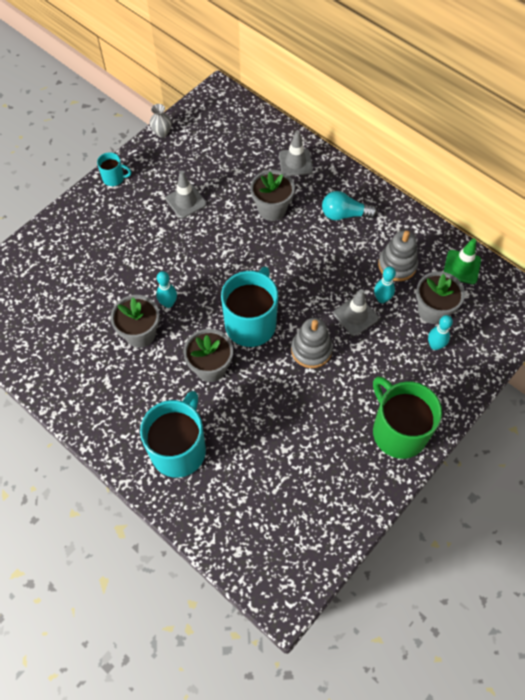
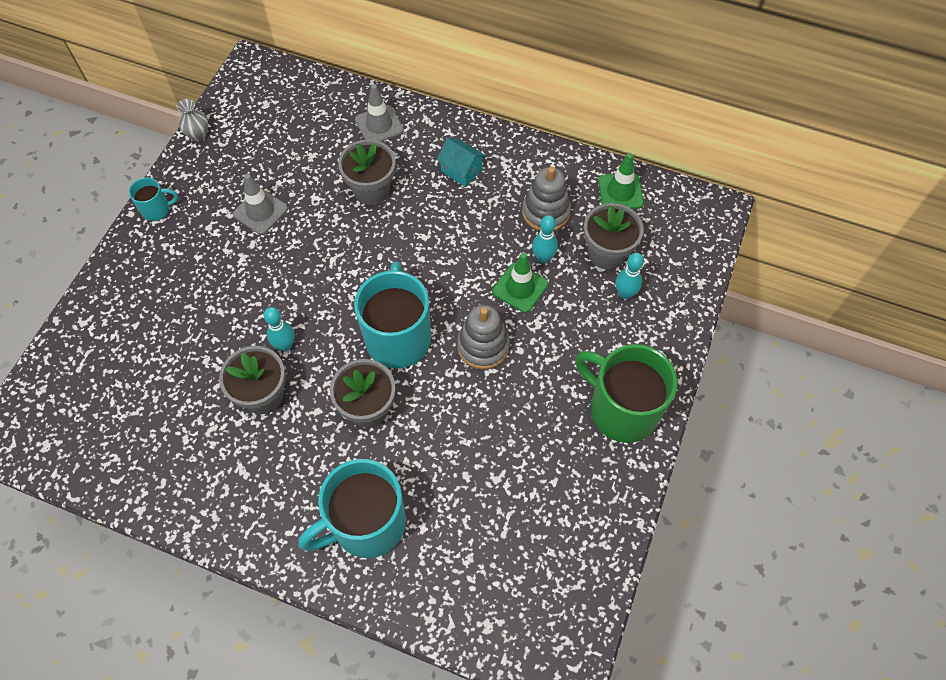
camera: 20 degrees left, 0 degrees up
(179, 449) = (366, 524): turquoise mug -> turquoise mug turned 120 degrees counterclockwise
(344, 214) = (461, 170): turquoise light bulb -> turquoise house
(355, 316) = (520, 288): grey traffic cone -> green traffic cone

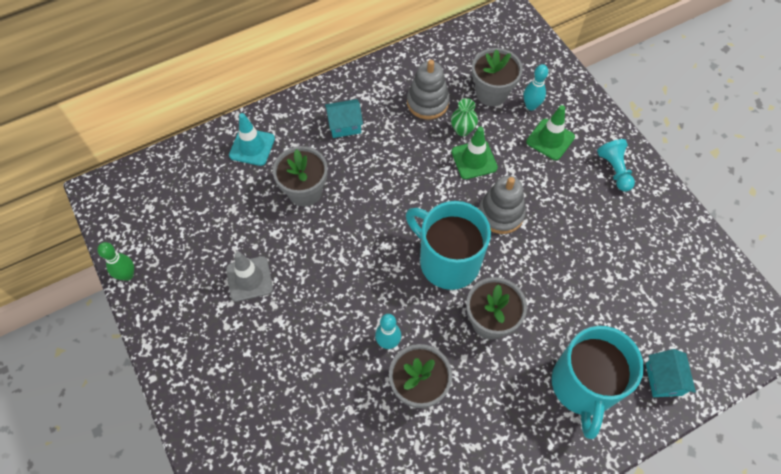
camera: 50 degrees left, 0 degrees up
(157, 209) = (169, 354): turquoise mug -> none
(198, 135) = (127, 275): grey vase -> green bowling pin
(379, 125) = (252, 147): grey traffic cone -> turquoise traffic cone
(429, 589) = (663, 379): none -> turquoise house
(543, 258) = (462, 130): turquoise bowling pin -> green vase
(620, 192) = (451, 52): green traffic cone -> green traffic cone (550, 139)
(621, 409) = (614, 170): green mug -> turquoise pawn

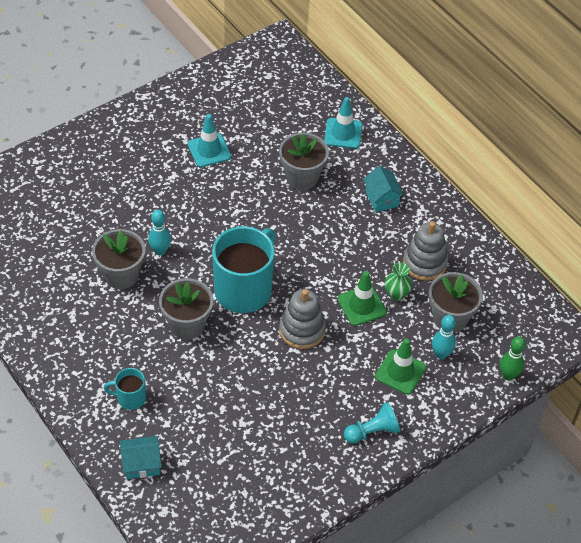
camera: 80 degrees right, 10 degrees down
(127, 275) = (203, 73): green bowling pin -> green bowling pin (508, 375)
(249, 279) = (209, 150): grey traffic cone -> turquoise traffic cone
(583, 386) = (130, 398): turquoise mug -> turquoise mug, size x0.47

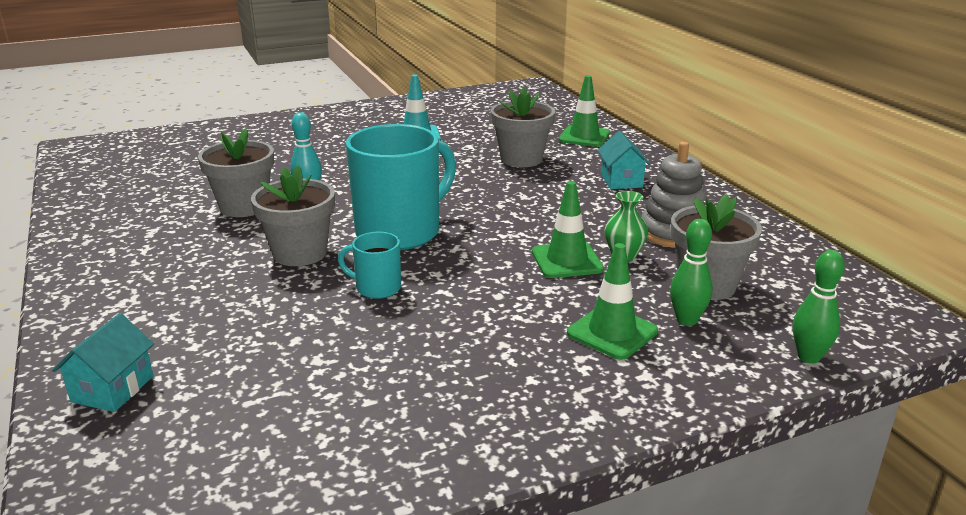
camera: 15 degrees right, 25 degrees down
(130, 398) = (161, 312): turquoise mug -> turquoise mug (377, 288)
(141, 464) = (113, 389): turquoise house -> turquoise house turned 75 degrees counterclockwise
(302, 330) = (466, 274): grey stacking toy -> none
(343, 133) = (584, 137): turquoise traffic cone -> green traffic cone
(372, 431) = (542, 398): turquoise pawn -> none
(441, 354) = (686, 320): turquoise bowling pin -> green bowling pin

